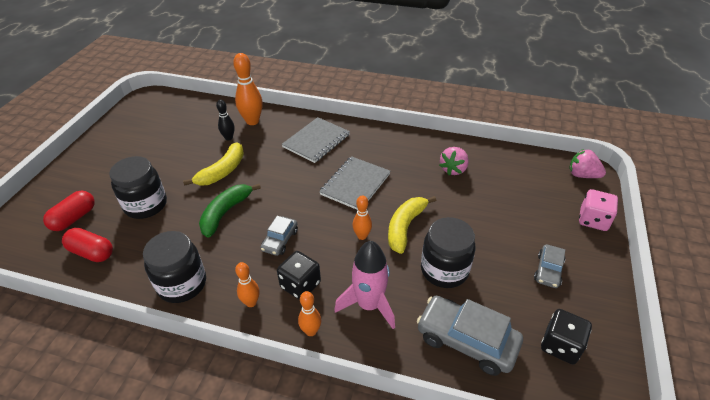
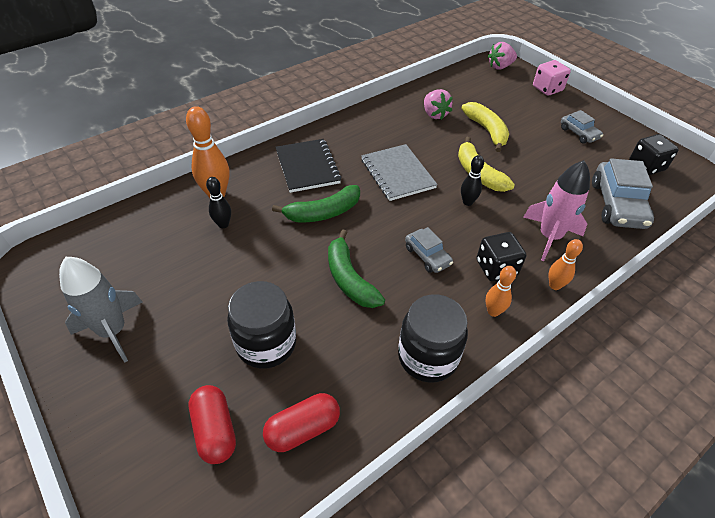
camera: 55 degrees left, 5 degrees up
(119, 147) = (113, 331): none -> grey rocket
(222, 171) = (278, 253): yellow banana -> yellow banana (487, 130)
(277, 171) = (323, 213): none -> green banana
(316, 141) = (307, 167): grey notebook -> black notebook
(362, 236) = (467, 202): orange bowling pin -> black bowling pin
(444, 270) = (542, 178): black jar -> none
(466, 340) = (617, 204): grey car -> grey car turned 60 degrees counterclockwise

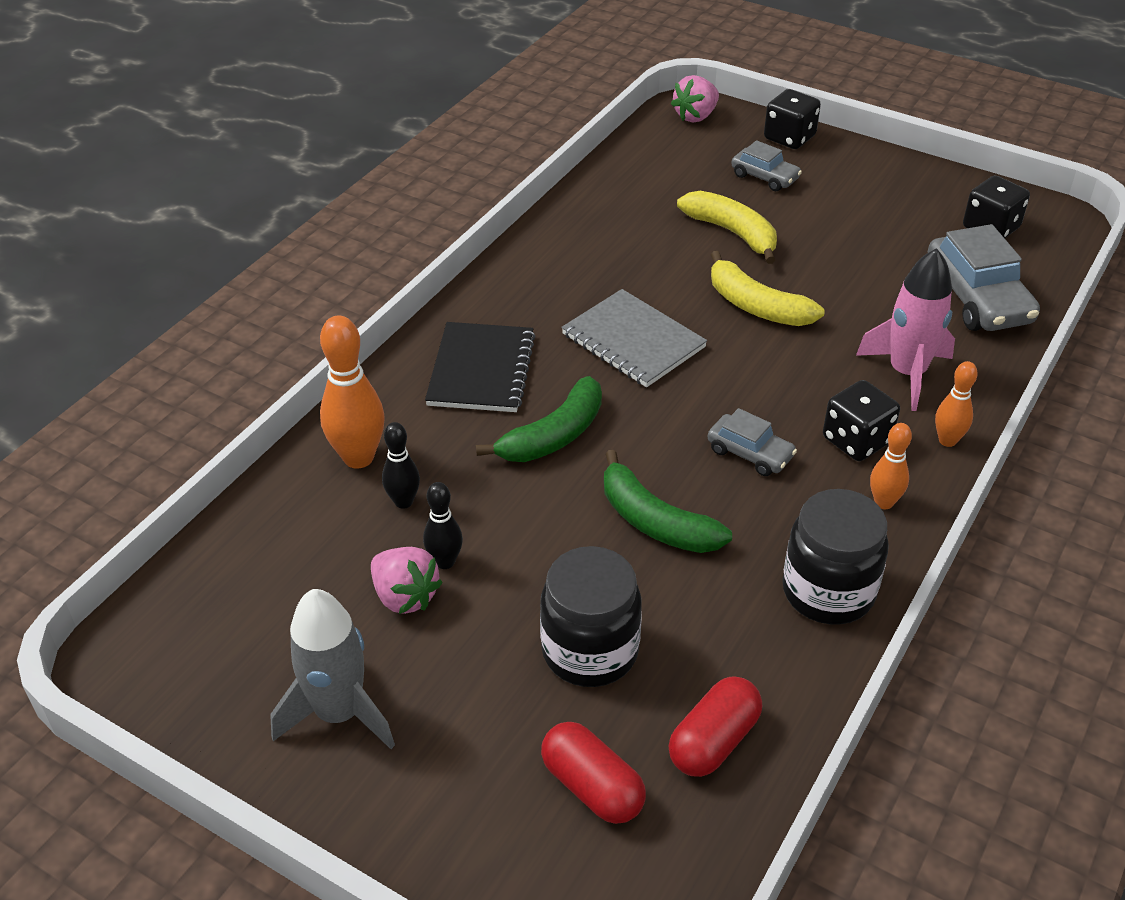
camera: 20 degrees left, 5 degrees down
(307, 167) = (481, 370): black notebook -> black notebook turned 45 degrees clockwise
(434, 114) = (636, 227): pink strawberry -> pink strawberry (405, 596)
(467, 202) = (764, 355): black bowling pin -> black bowling pin (445, 562)
(547, 89) = (789, 138): pink dice -> black dice
(579, 133) = (872, 201): grey car -> grey car (764, 177)

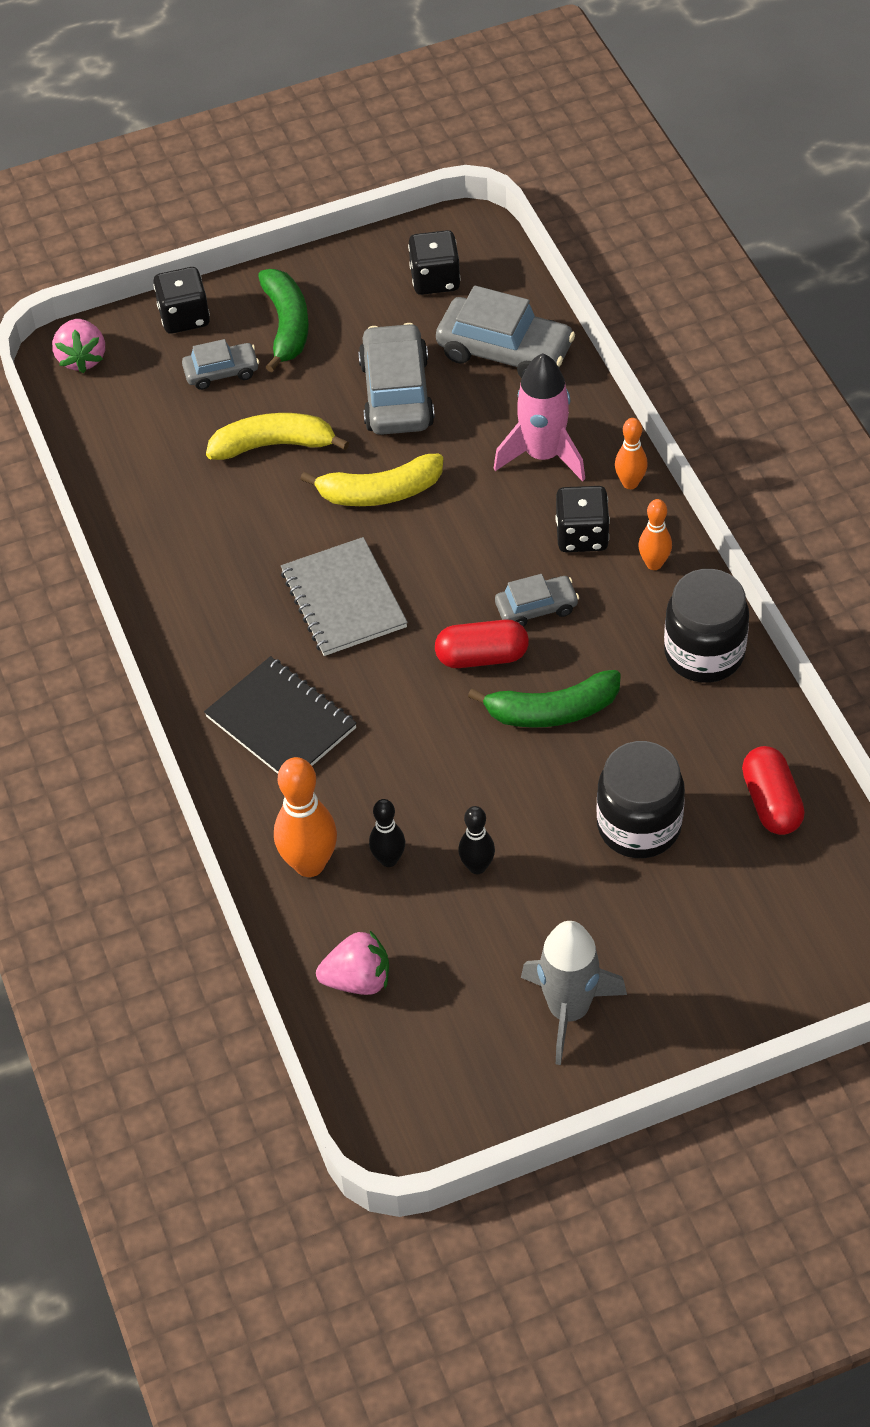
camera: 50 degrees left, 10 degrees up
(405, 596) = (490, 911): pink strawberry -> pink strawberry (358, 979)
(554, 436) = (405, 719): green banana -> green banana (287, 325)
(592, 787) = (752, 893): red capsule -> red capsule (482, 657)
(633, 341) = (343, 599): grey notebook -> grey notebook turned 75 degrees clockwise
(859, 266) = (396, 394): none -> grey car

